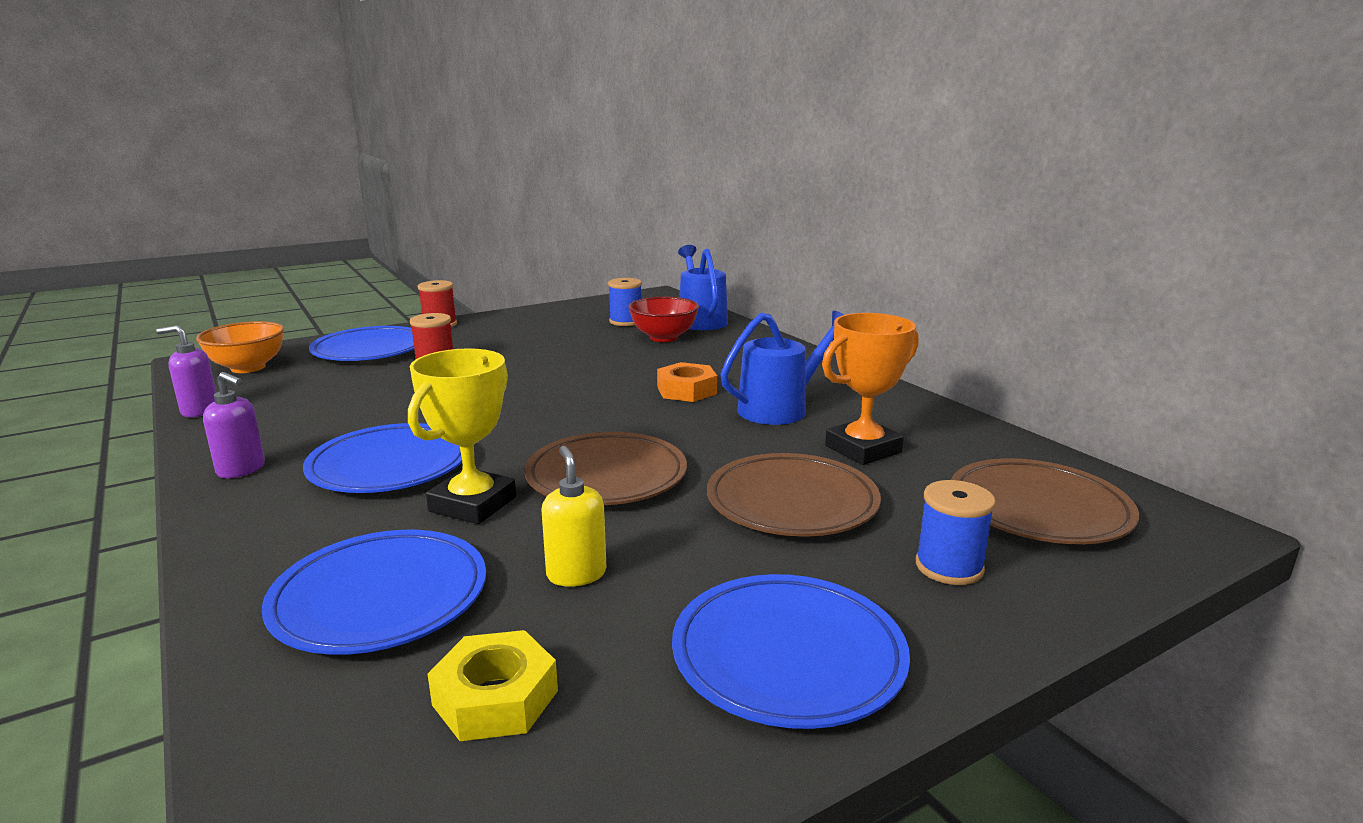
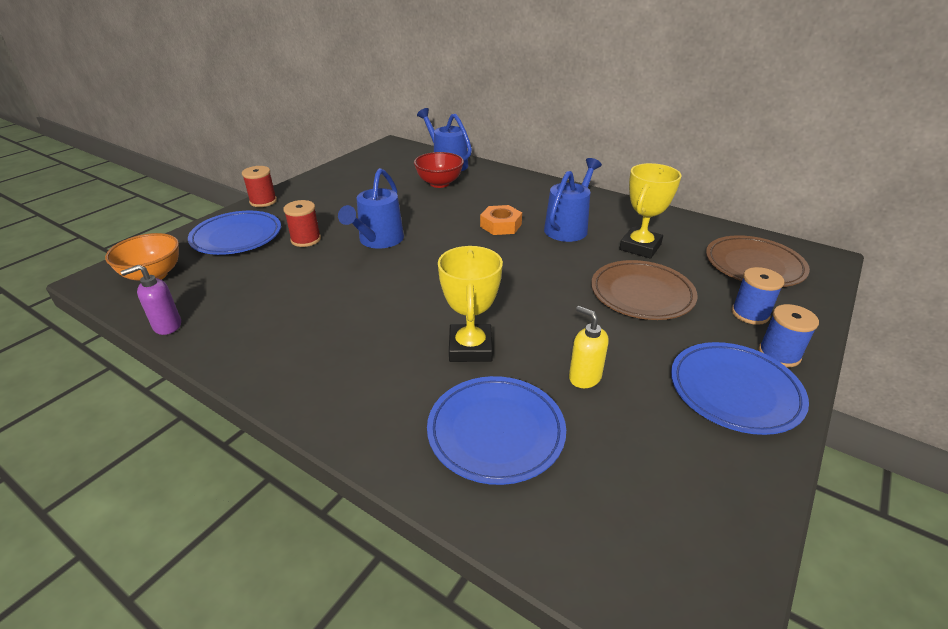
camera: 25 degrees left, 15 degrees up
(242, 470) = (275, 368): purple soap dispenser -> none
(389, 466) = (380, 334): blue plate -> none
(495, 698) = (631, 469): yellow nut -> none
(512, 379) = (378, 241): none -> blue watering can
(606, 476) = (525, 304): brown plate -> none
(626, 321) = (398, 173): blue spool -> blue spool (779, 354)
(863, 449) = (640, 247): orange trophy -> yellow trophy

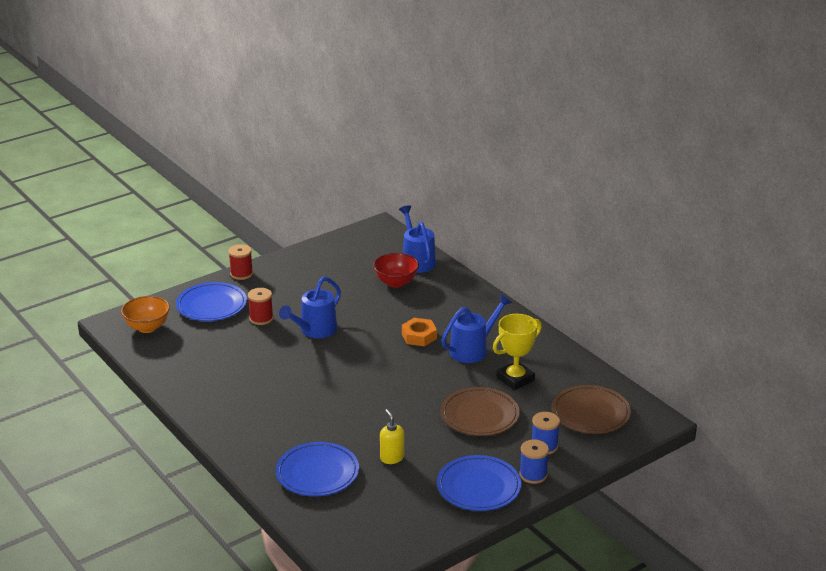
camera: 20 degrees right, 5 degrees down
(167, 326) = (150, 367): purple soap dispenser -> none
(470, 348) = (333, 424): yellow trophy -> none

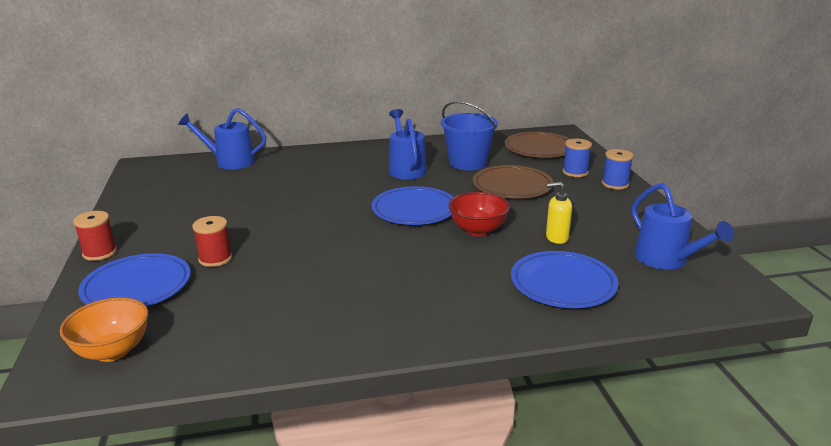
camera: 65 degrees left, 5 degrees down
(314, 331) = (283, 232): blue watering can -> blue watering can (667, 260)
(396, 283) = (252, 177): red bowl -> red bowl (477, 230)
(419, 336) = (358, 185): orange nut -> none
(478, 487) = (624, 208): blue plate -> blue plate (414, 210)
(515, 379) = (468, 163): yellow trophy -> blue bucket

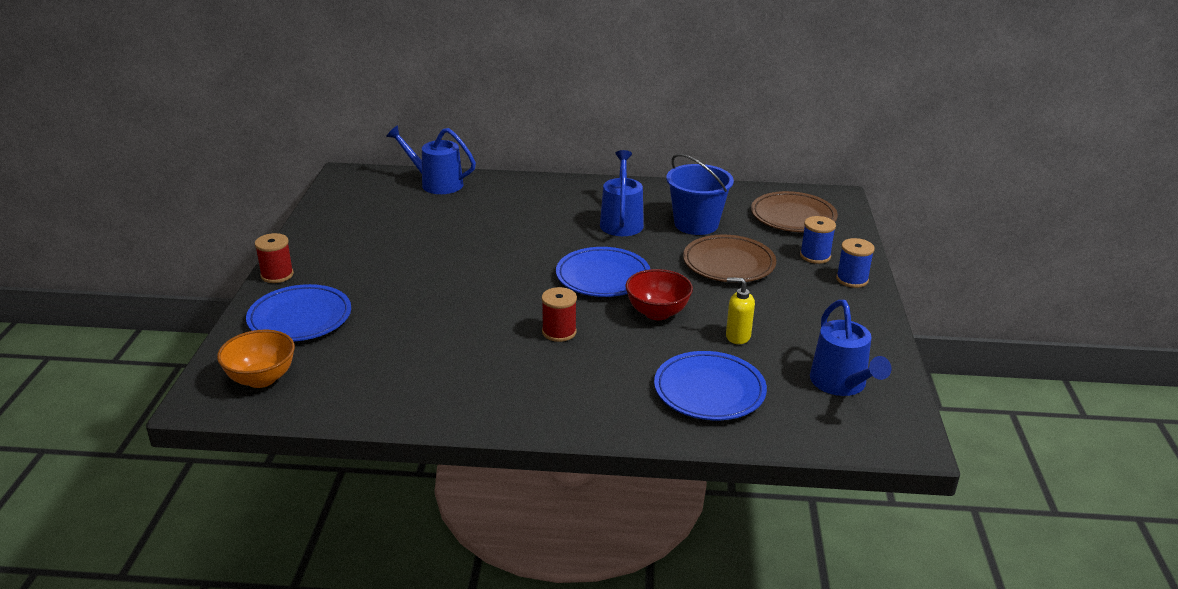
camera: 15 degrees right, 5 degrees up
(215, 259) = (380, 300): red spool -> red spool (559, 332)

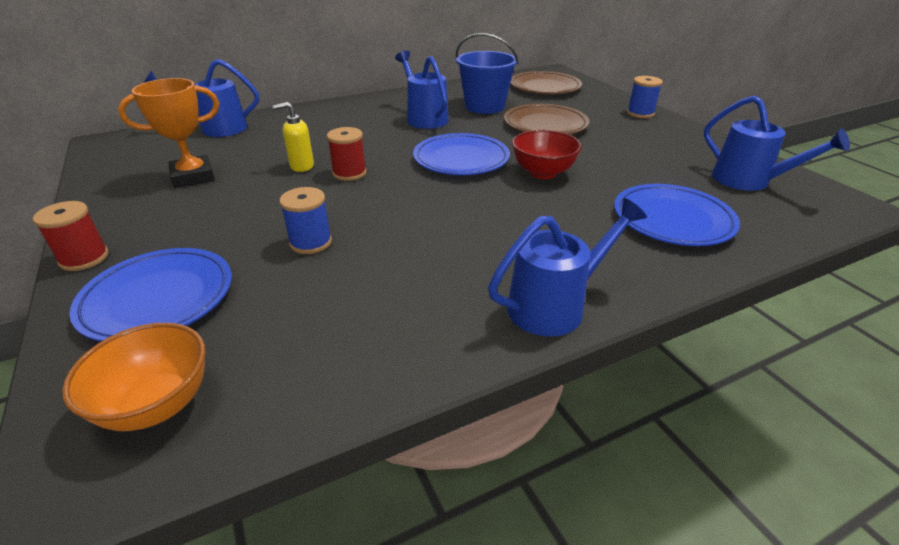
camera: 30 degrees left, 5 degrees up
(384, 228) = (193, 176): none -> orange trophy
(529, 414) = (555, 305): none -> blue watering can
(559, 332) = (481, 214): red spool -> red spool (349, 173)
(737, 336) = (627, 171): yellow soap dispenser -> yellow soap dispenser (301, 166)
(815, 256) = (595, 106): blue spool -> blue spool (311, 242)

